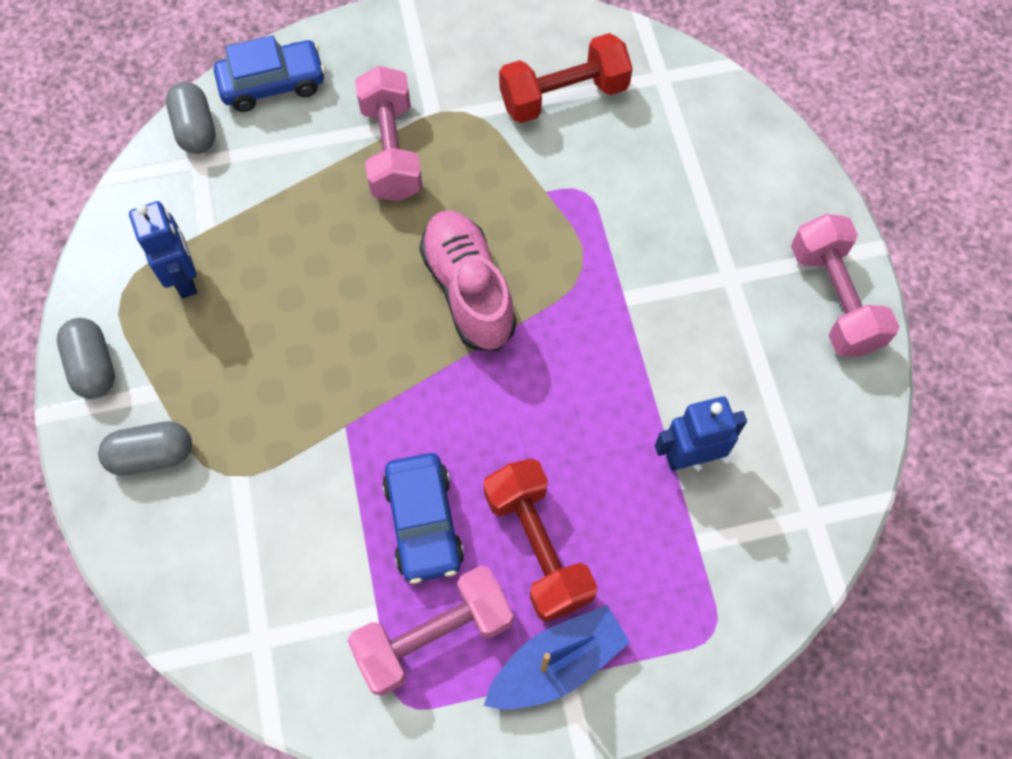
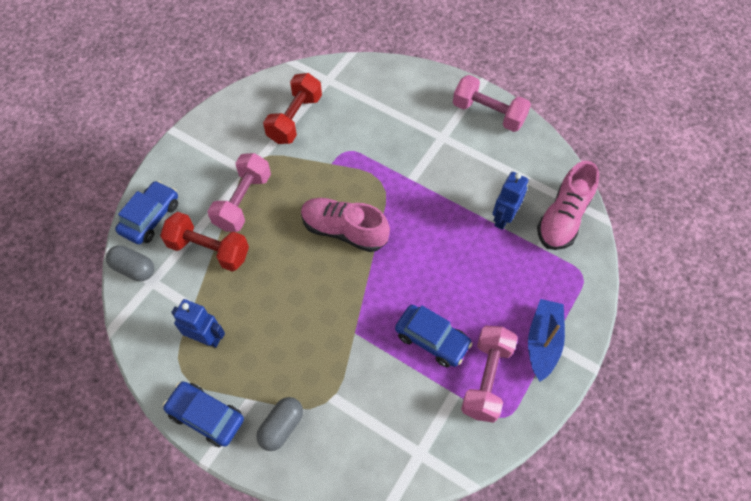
camera: 45 degrees left, 5 degrees down
(94, 366) = (206, 416): grey capsule -> blue car
(391, 151) = (243, 201): pink dumbbell -> pink dumbbell turned 75 degrees clockwise
(537, 547) = (486, 305): red dumbbell -> red dumbbell (209, 250)
(776, 533) = (563, 218): none -> pink shoe

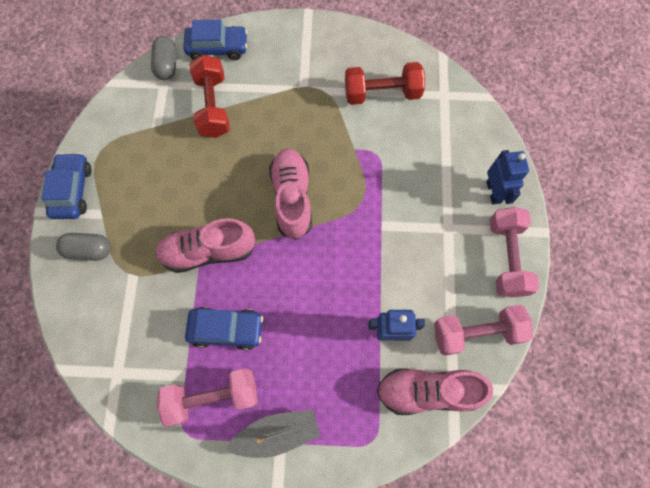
camera: 60 degrees right, 10 degrees up
(206, 338) = (136, 151): blue robot -> blue robot (494, 192)
(243, 201) = (273, 103): pink dumbbell -> pink dumbbell (476, 333)
(350, 320) = (208, 251): none -> pink shoe
(432, 339) = (226, 329): blue car -> blue car turned 90 degrees counterclockwise
(543, 342) = (277, 433): blue boat -> grey boat

